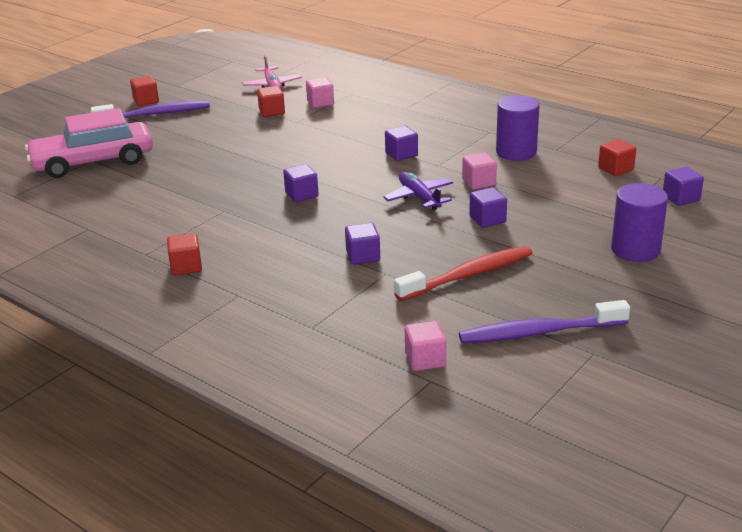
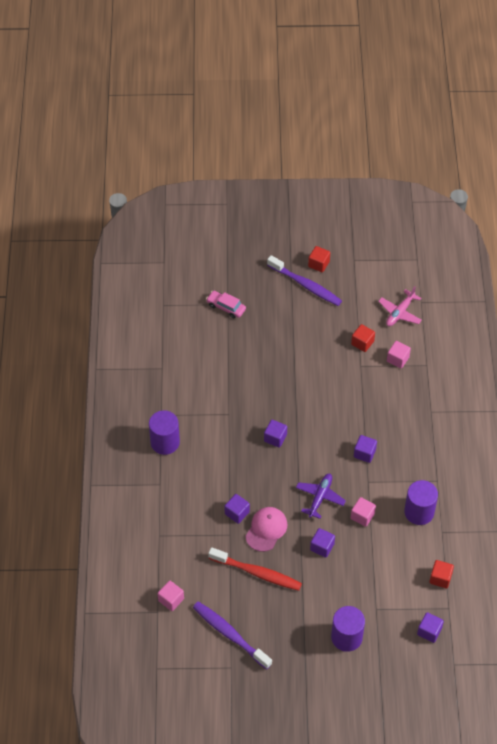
camera: 50 degrees right, 25 degrees up
(93, 162) = (226, 307): pink car -> pink car, size x0.48
(186, 267) = (165, 442): red cube -> purple cylinder
(414, 245) = (266, 529): none -> pink cap

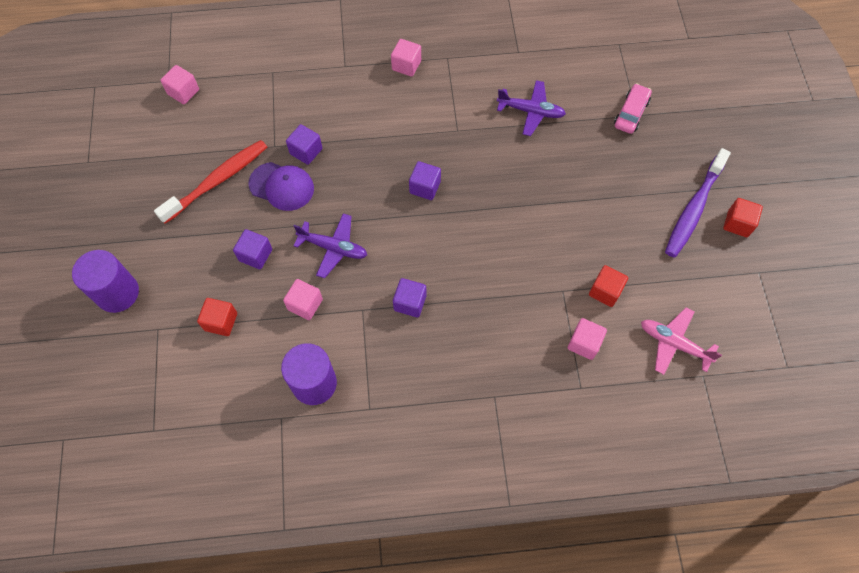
camera: 85 degrees right, 10 degrees up
(165, 442) = (406, 65): purple cylinder -> pink cube
(217, 366) = (531, 111): none -> purple plane
(230, 634) = (132, 157): purple toothbrush -> none
(257, 573) = (217, 181): red toothbrush -> red toothbrush turned 150 degrees counterclockwise
(266, 529) = (282, 186): pink cap -> purple cap
(429, 631) = (117, 403): purple cube -> none
(440, 578) = (202, 417): red cube -> red cube (221, 322)

